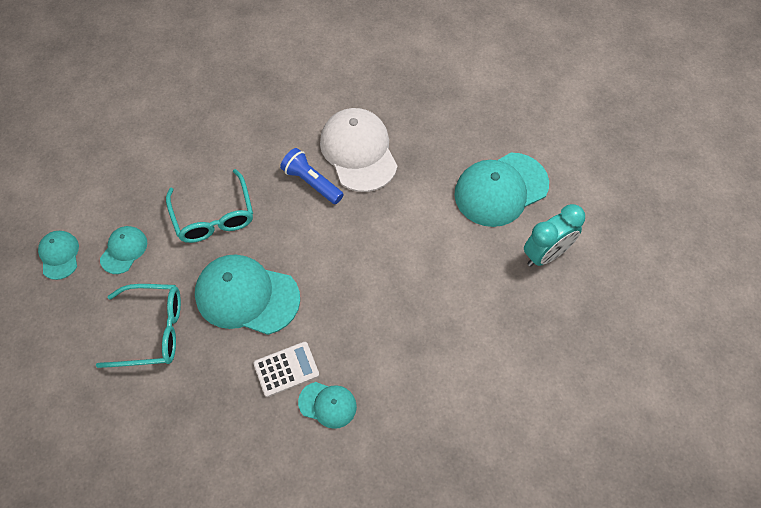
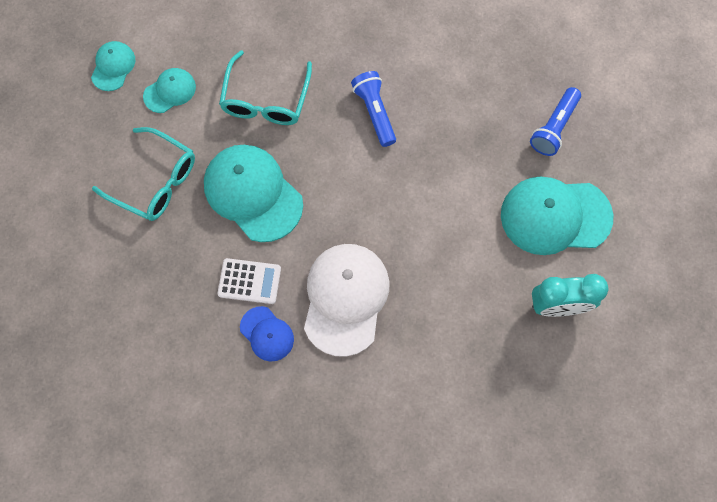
camera: 30 degrees right, 10 degrees up
(327, 404) = (267, 334): turquoise cap -> blue cap
(358, 151) = (438, 103): white cap -> white cap (345, 299)
(458, 127) = (554, 128): none -> blue flashlight

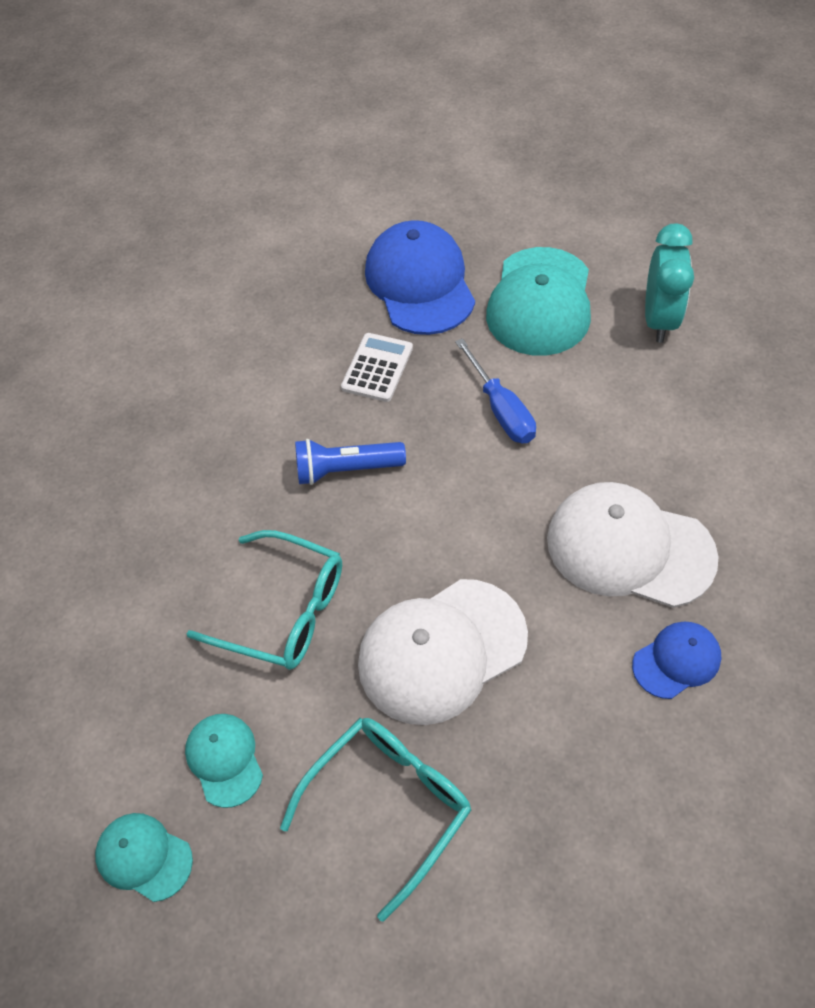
camera: 75 degrees left, 15 degrees down
(249, 281) = (588, 675): white calculator -> white calculator (377, 368)
(253, 193) = (441, 650): turquoise cap -> white cap
(445, 202) = (501, 409): none -> blue screwdriver
(554, 128) = (420, 283): blue flashlight -> blue cap

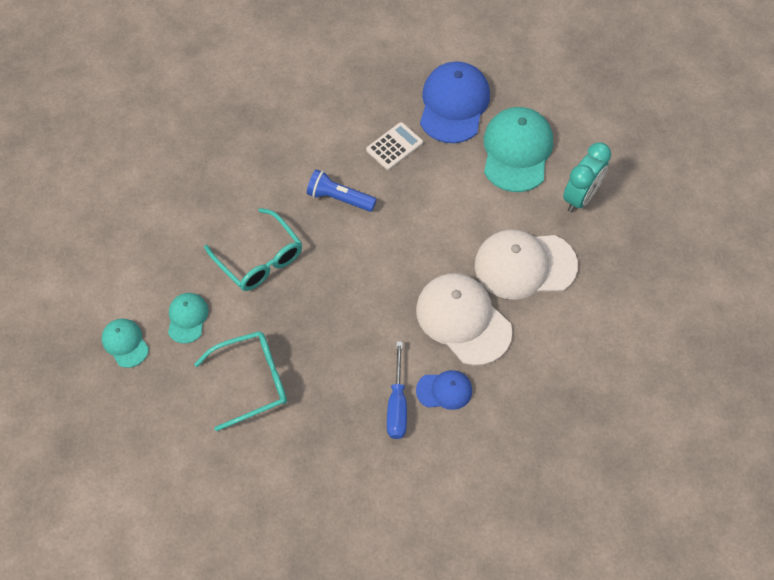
camera: 25 degrees right, 5 degrees up
(441, 650) = (326, 321): white cap -> white cap (524, 265)
(501, 409) = (448, 206): blue screwdriver -> blue screwdriver (397, 404)
(540, 302) = (517, 151): turquoise cap -> turquoise cap turned 150 degrees clockwise

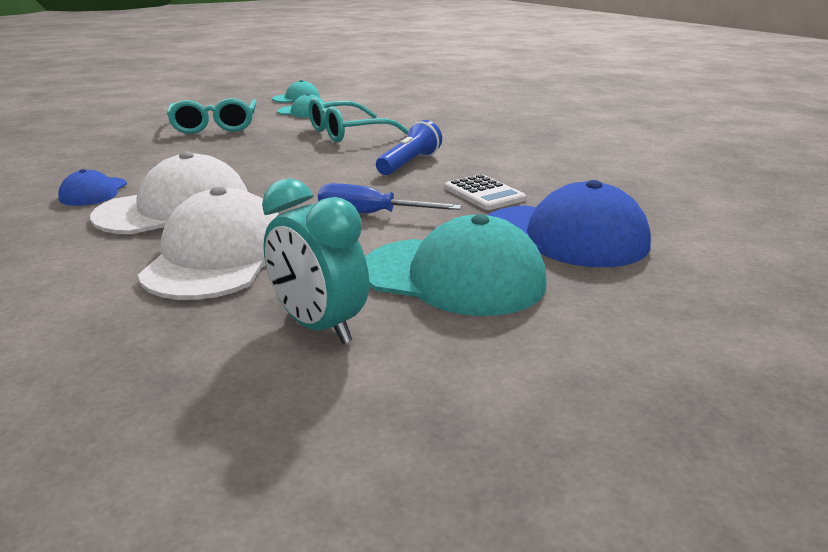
camera: 100 degrees right, 35 degrees down
(397, 404) = (111, 171): blue screwdriver -> blue screwdriver (371, 214)

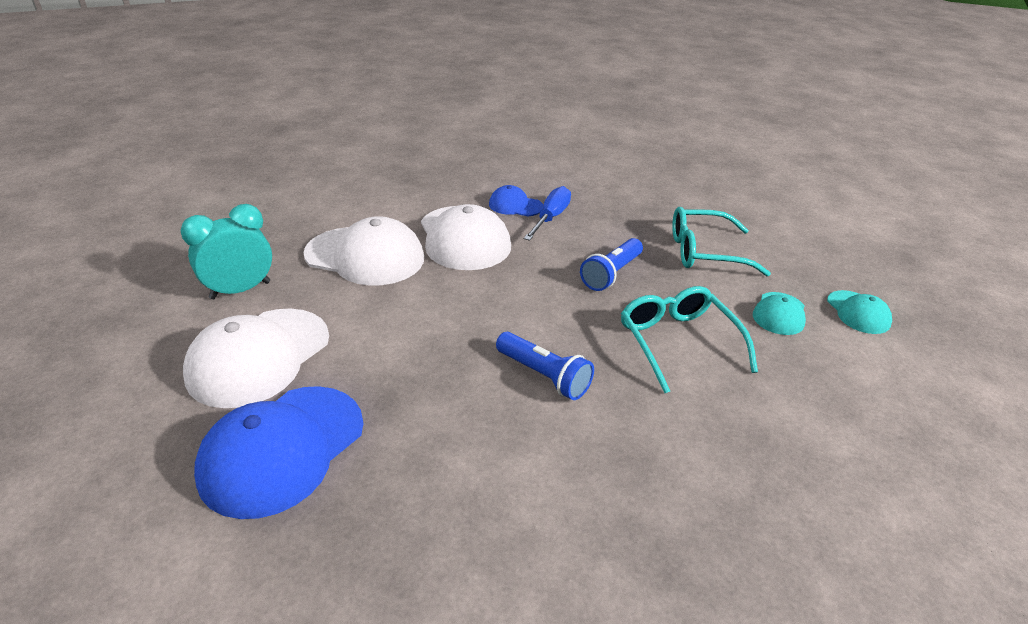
camera: 100 degrees right, 10 degrees up
(253, 150) = (611, 274): none -> blue flashlight
(371, 214) = (405, 330): blue screwdriver -> blue screwdriver (550, 218)
(453, 276) = (259, 357): turquoise cap -> white cap
(484, 193) = (423, 417): white calculator -> none

